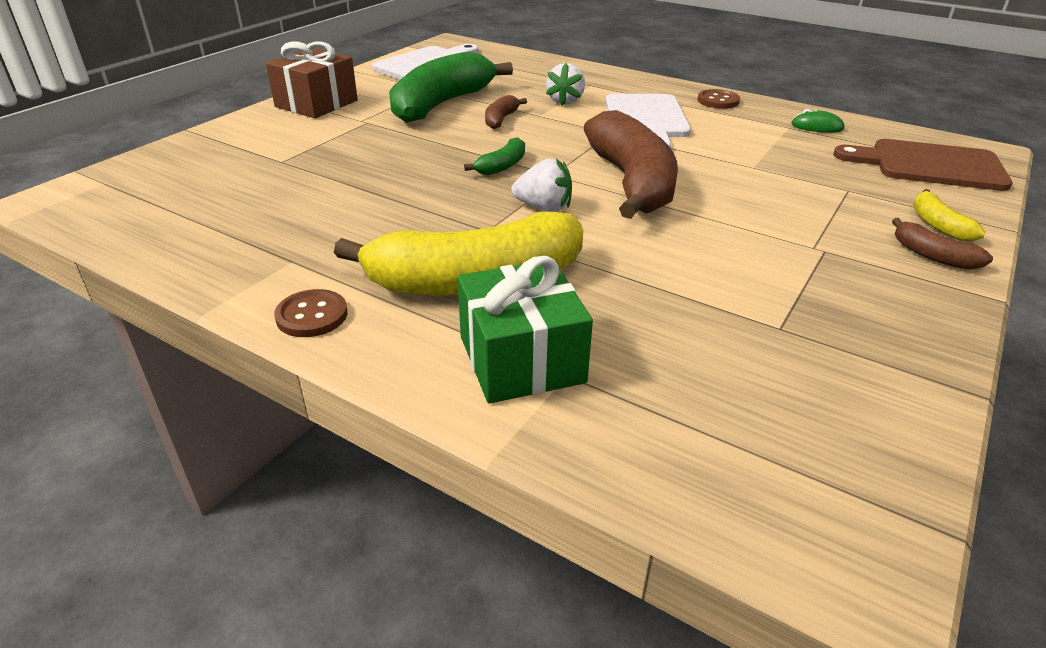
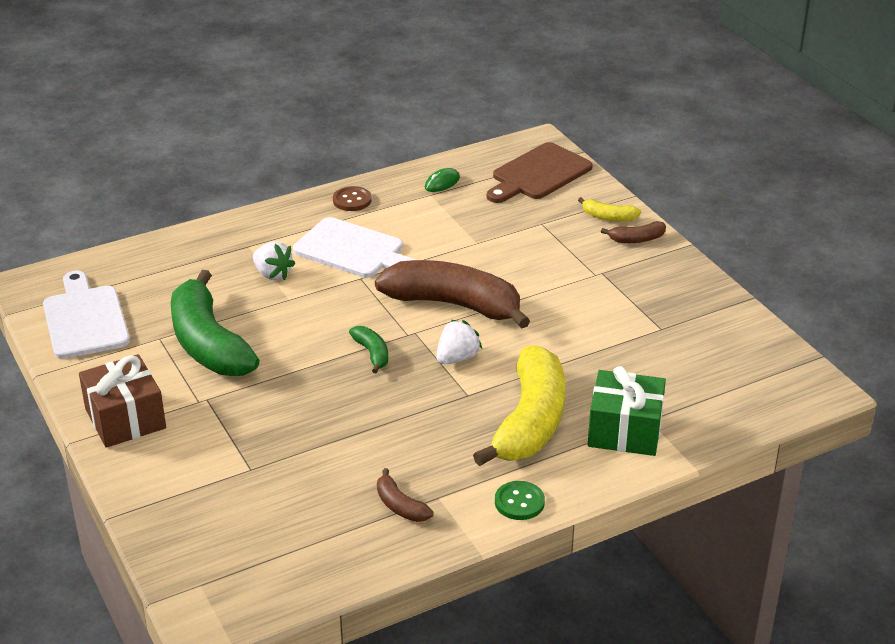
camera: 60 degrees left, 0 degrees up
(312, 315) = (519, 502): brown button -> green button
(501, 119) = (278, 322): brown banana -> brown banana (400, 506)

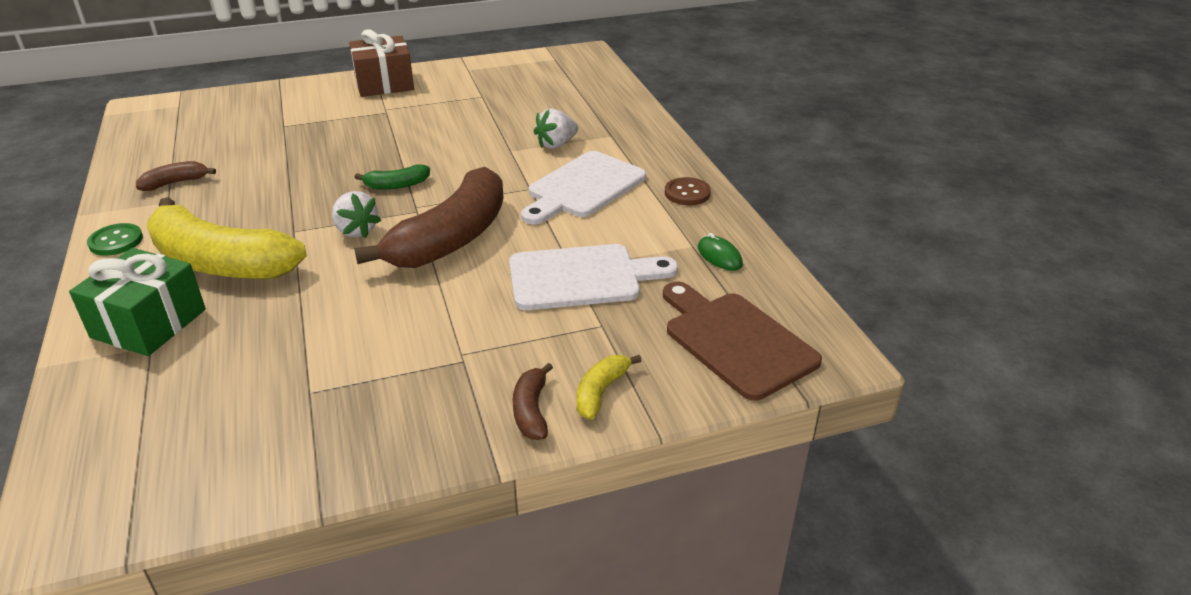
camera: 100 degrees right, 0 degrees up
(85, 319) = (524, 70): white cutting board -> white cutting board (581, 277)
(208, 343) = (462, 114): green banana -> none

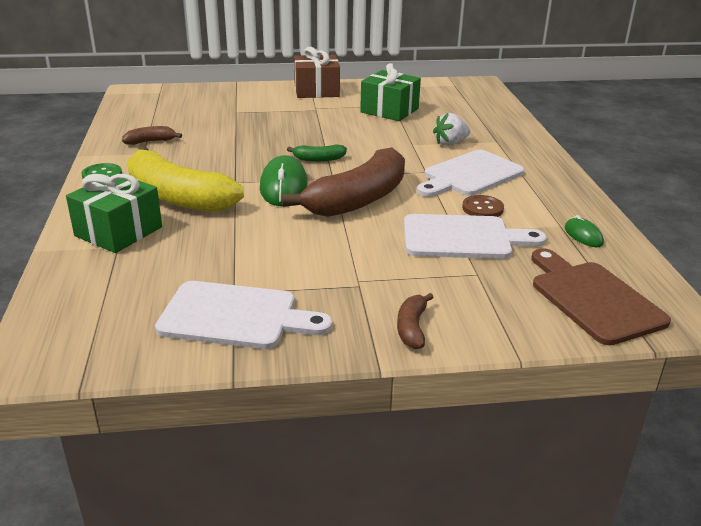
camera: 10 degrees right, 5 degrees down
(314, 427) = (235, 316): none -> white cutting board
(356, 230) = (283, 186): white strawberry -> green mouse
(478, 104) = (389, 110): none -> green gift
(601, 392) = (472, 322): yellow banana -> none
(687, 193) = (558, 187): brown button -> brown button (482, 208)

